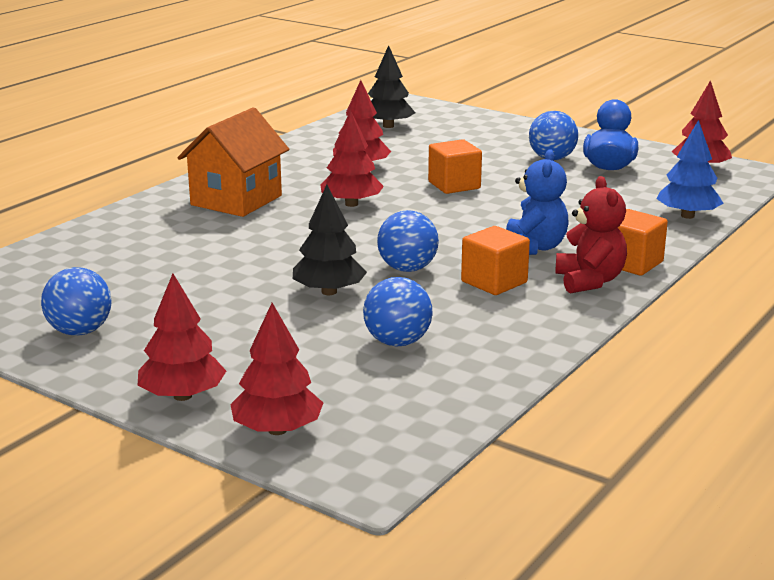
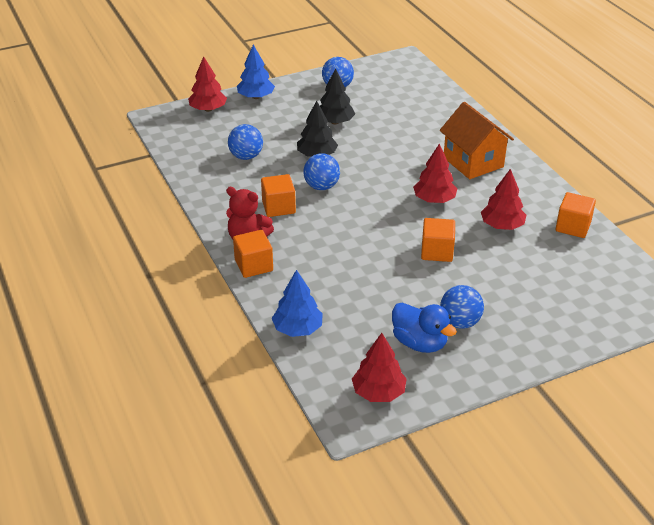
camera: 120 degrees right, 15 degrees up
(183, 396) = (256, 97): red tree -> blue tree
(321, 142) = (573, 227): none -> orange cube
(388, 126) = (596, 271): black tree -> black tree (335, 122)
(533, 248) = (308, 239): blue teddy bear -> none

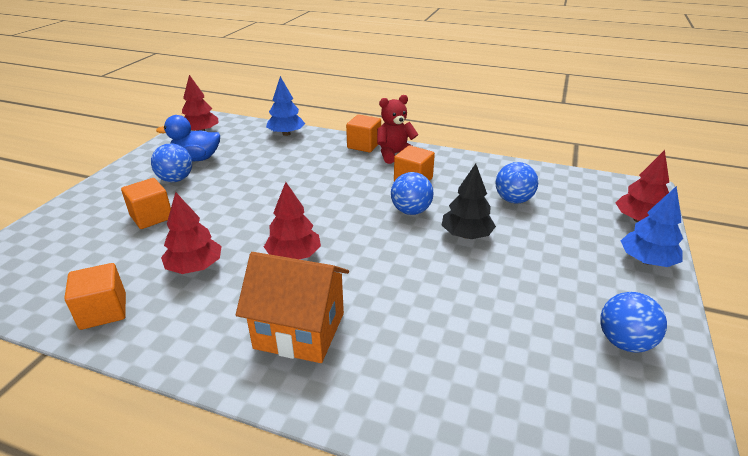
camera: 135 degrees right, 5 degrees down
(335, 122) = (522, 283): black tree -> none
(437, 251) = (241, 213): orange cube -> orange cube (151, 217)

